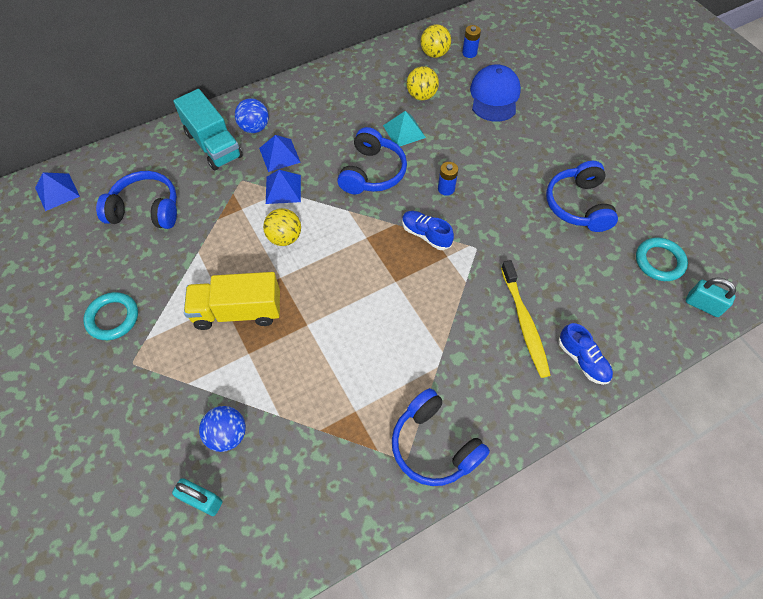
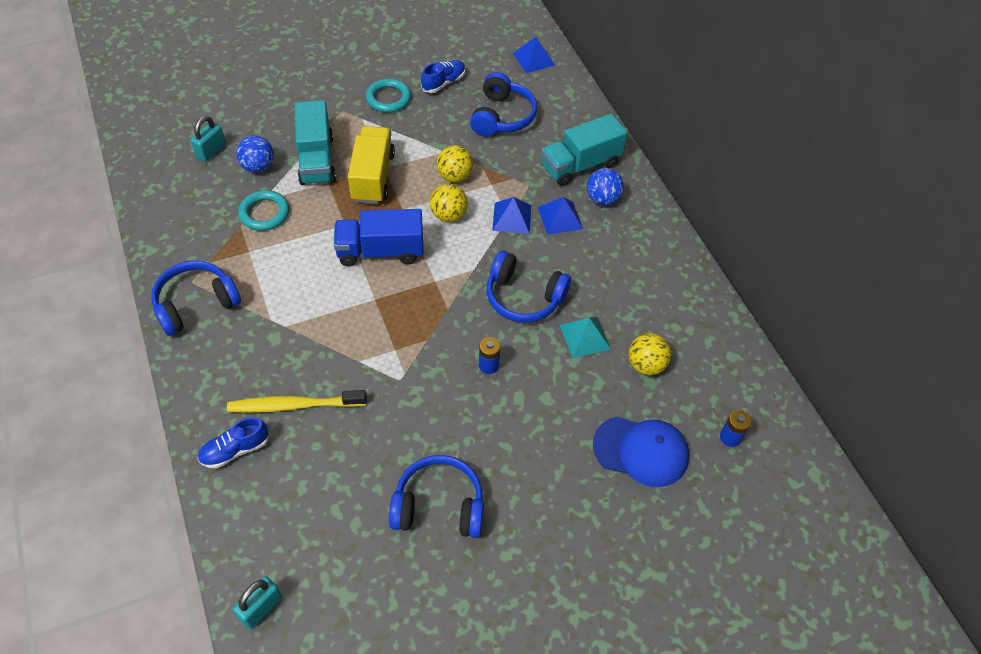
camera: 95 degrees right, 5 degrees down
(213, 373) = (316, 159): none -> turquoise truck
(337, 286) = (380, 251): none -> blue truck
(426, 235) = (427, 335): blue shoe -> blue shoe (443, 83)
(434, 54) = (727, 393): yellow ball -> yellow ball (454, 176)
(659, 261) = (334, 578): turquoise ring -> turquoise ring (264, 213)

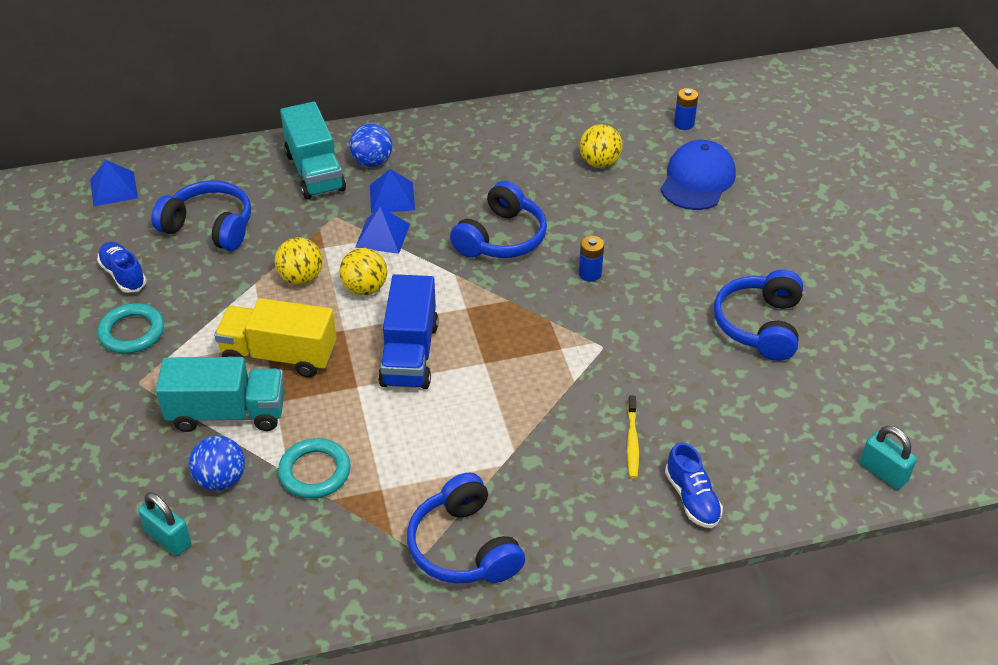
camera: 80 degrees left, 10 degrees down
(295, 405) = (632, 441): yellow toothbrush -> yellow toothbrush, size x0.59
(585, 337) = (560, 199): turquoise pyramid -> none

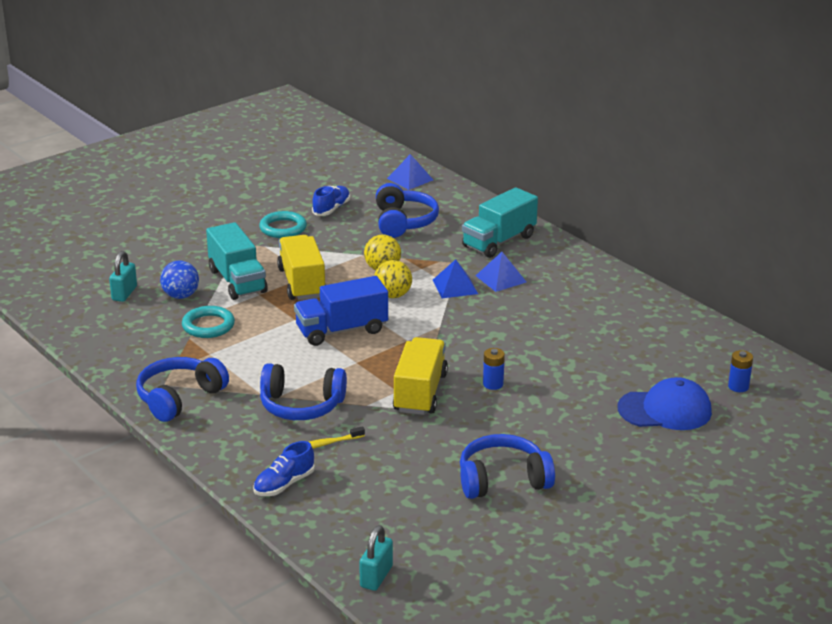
camera: 65 degrees right, 15 degrees down
(372, 162) = (533, 260): blue ball -> none
(501, 238) = (498, 335): blue headphones -> blue headphones (301, 406)
(575, 332) = (420, 393): none -> yellow truck
(599, 162) = (637, 357): yellow ball -> none

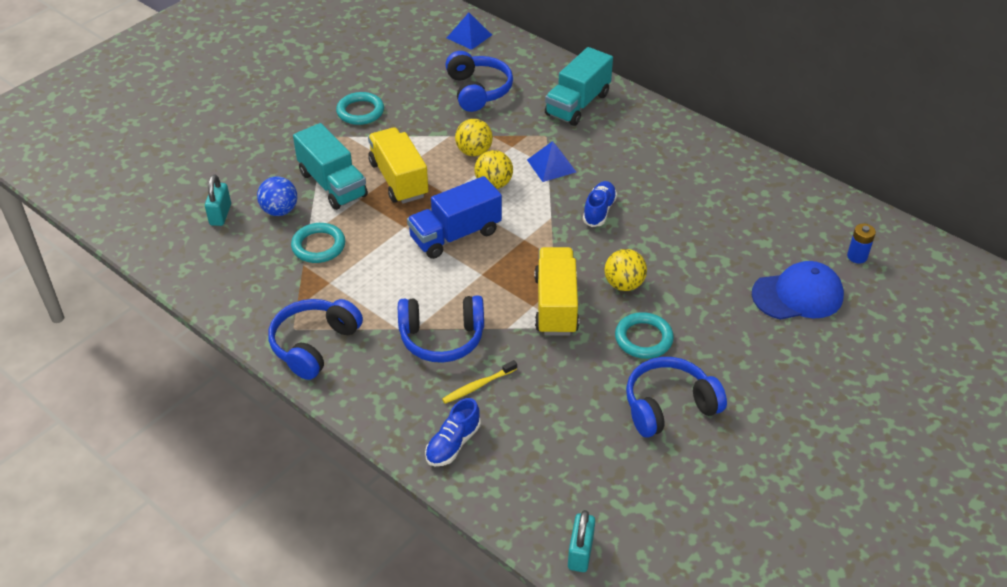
camera: 10 degrees left, 15 degrees up
(331, 209) = (402, 82): blue shoe -> blue shoe (599, 211)
(493, 384) = (624, 284): blue battery -> yellow ball
(497, 427) = (643, 338): none -> turquoise ring
(501, 278) = (593, 150): blue pyramid -> none

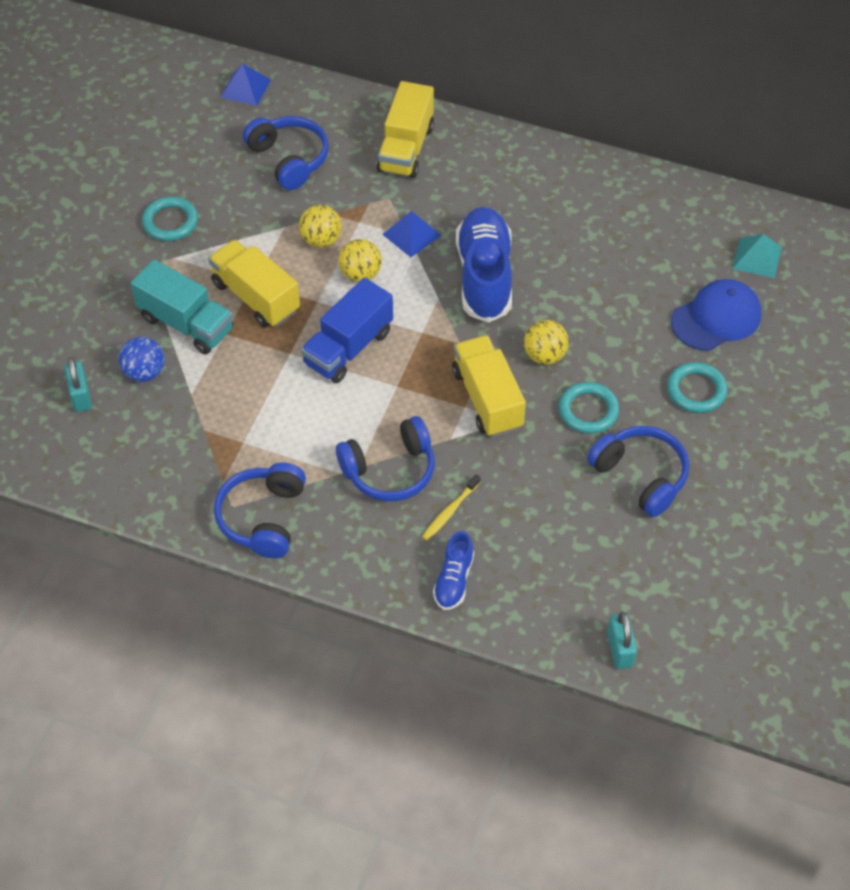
camera: 20 degrees left, 10 degrees up
(318, 246) = (209, 403): turquoise ring -> turquoise ring (696, 390)
(577, 104) = (406, 148): turquoise truck -> yellow truck
(599, 211) = (484, 276): blue shoe -> blue shoe, size x1.99
(669, 406) = (641, 476): blue headphones -> blue headphones turned 90 degrees clockwise
(857, 256) = (757, 257): blue battery -> turquoise pyramid

